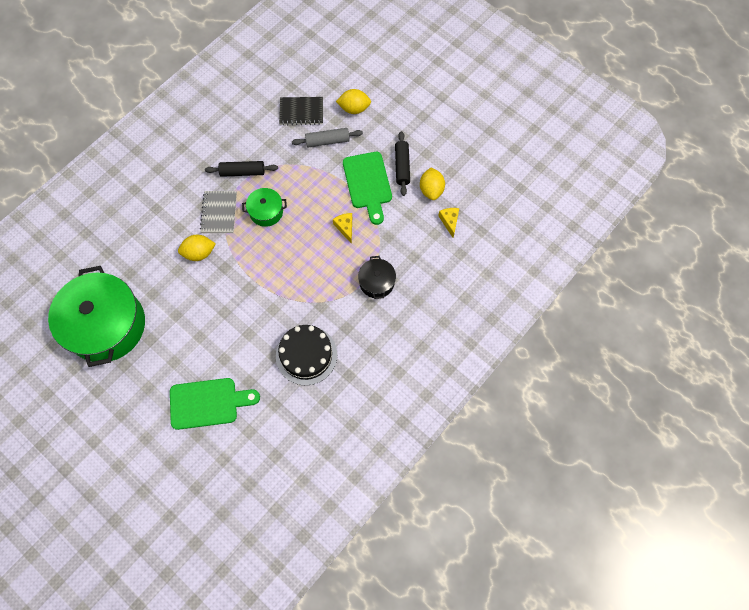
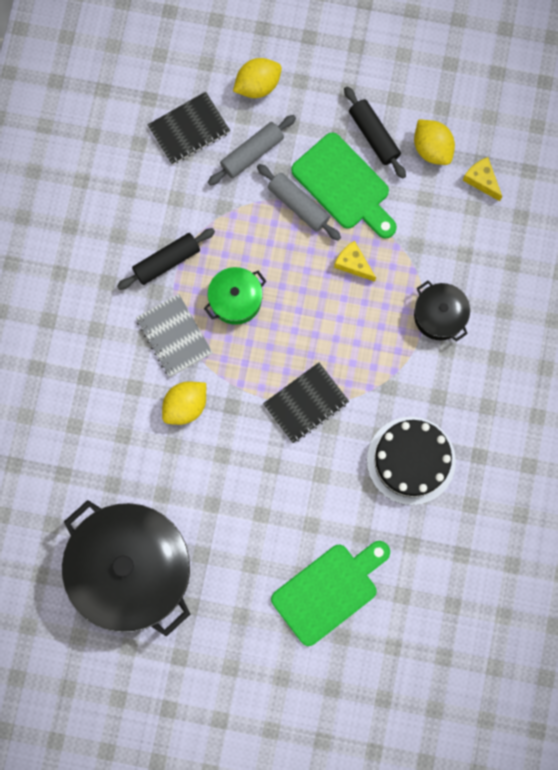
camera: 30 degrees left, 10 degrees up
(106, 325) = (132, 569): green pot -> black pot
(267, 289) = (306, 403): none -> black notebook
(335, 180) = (298, 205): none -> grey rolling pin

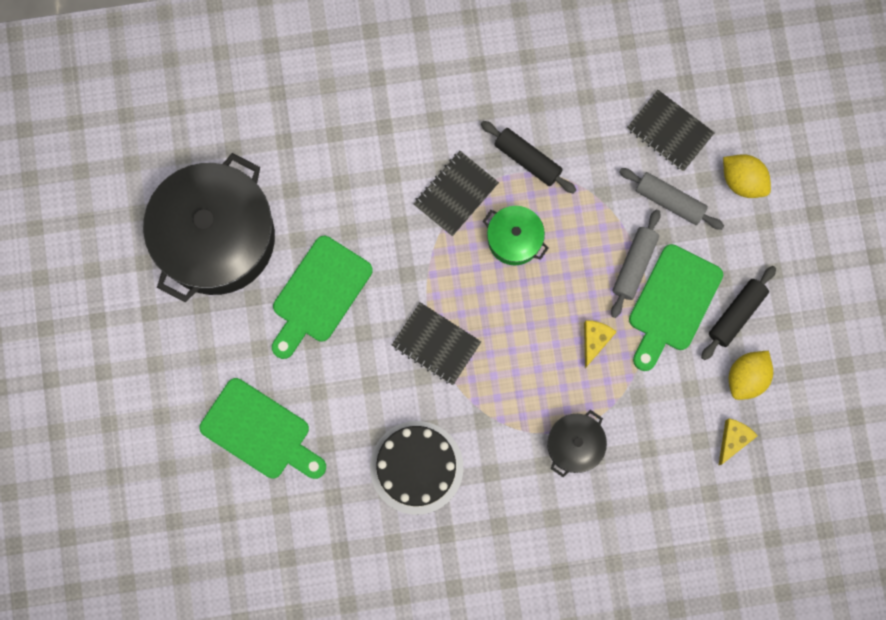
camera: 70 degrees right, 0 degrees up
(174, 336) = (455, 194): grey notebook -> black notebook
(185, 406) = (391, 230): yellow lemon -> none
(220, 492) = (319, 294): none -> green cutting board

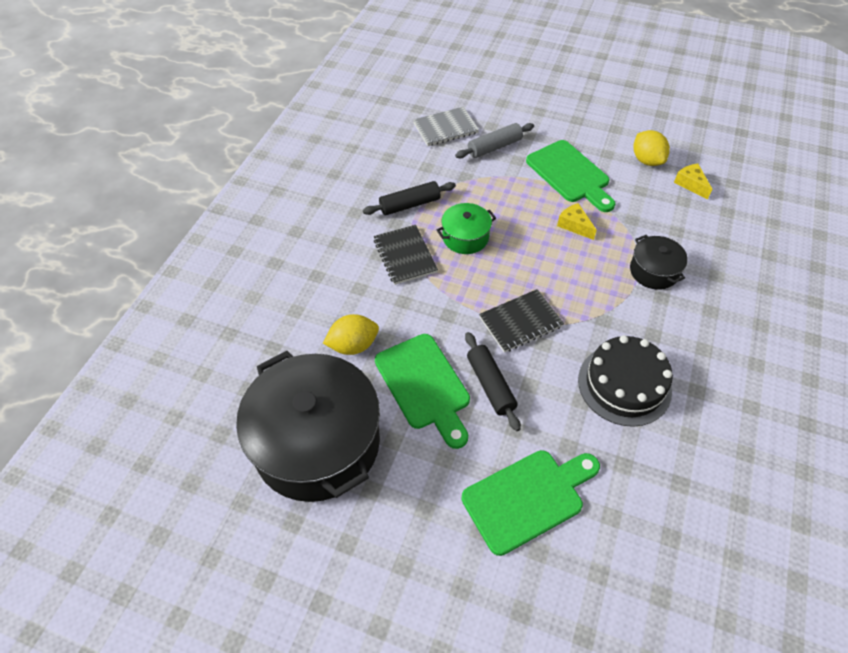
camera: 60 degrees left, 25 degrees down
(634, 265) = (529, 182): grey rolling pin -> none
(669, 132) = (445, 128): black notebook -> grey notebook
(736, 314) = (597, 148): black rolling pin -> black rolling pin (490, 385)
(742, 181) = (505, 110): yellow lemon -> yellow lemon (353, 345)

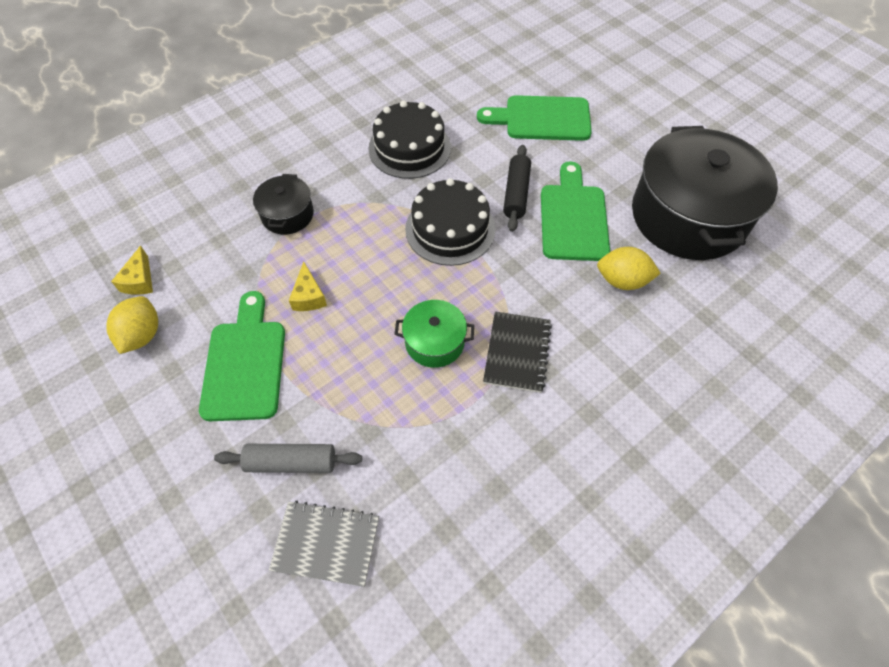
camera: 150 degrees left, 5 degrees up
(410, 204) = (468, 423): black rolling pin -> none
(520, 322) = (450, 229): black notebook -> black cake

